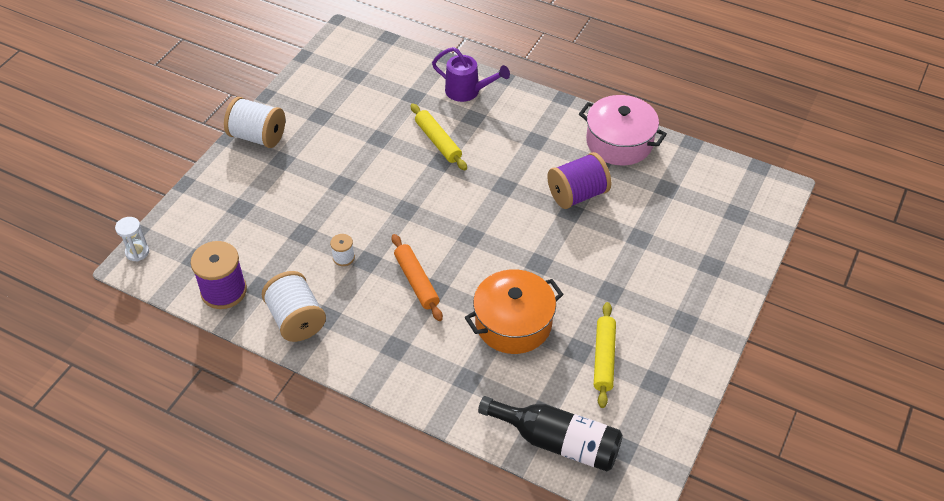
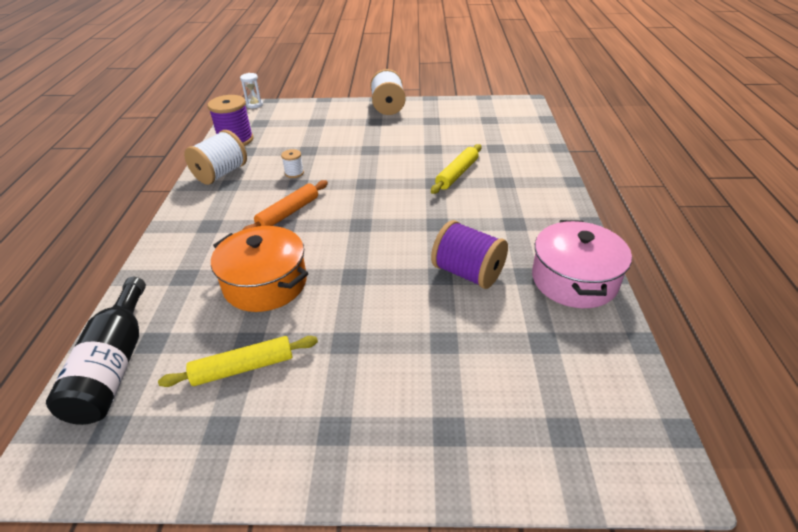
camera: 65 degrees right, 10 degrees down
(467, 91) = (532, 169): purple watering can -> none

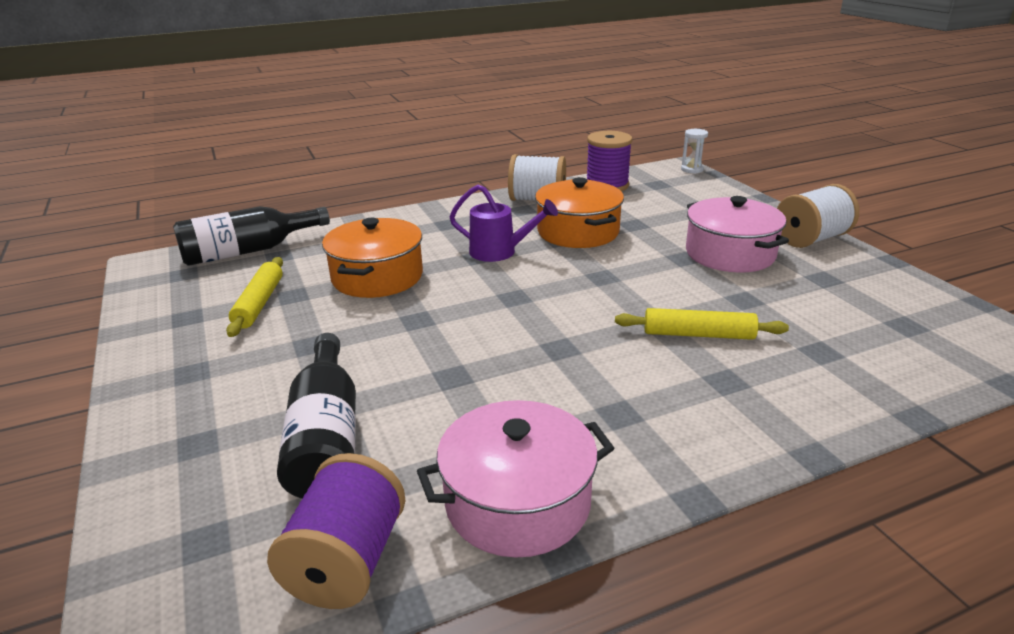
camera: 65 degrees right, 10 degrees down
(243, 368) = (259, 303): yellow rolling pin -> yellow rolling pin turned 45 degrees clockwise
(288, 213) = (500, 252): orange rolling pin -> purple watering can
(294, 173) = (578, 232): white spool -> orange pot
(380, 134) = (730, 254): none -> pink pot
(468, 273) = (471, 396): purple spool -> purple spool (347, 562)
(478, 350) = (326, 437): none -> black bottle

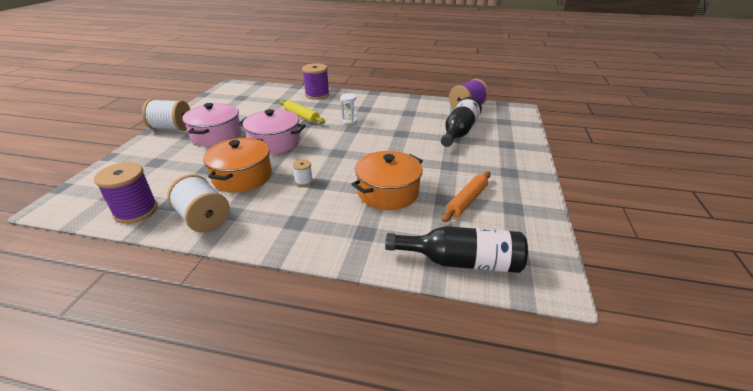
camera: 145 degrees left, 5 degrees up
(259, 303) = (467, 201): yellow rolling pin -> orange rolling pin
(500, 252) = (304, 181): purple watering can -> white spool
(517, 502) = (416, 104): pink pot -> pink pot (274, 142)
(692, 169) = (57, 199): white hourglass -> white hourglass (349, 121)
(802, 409) = (317, 95): none -> purple spool

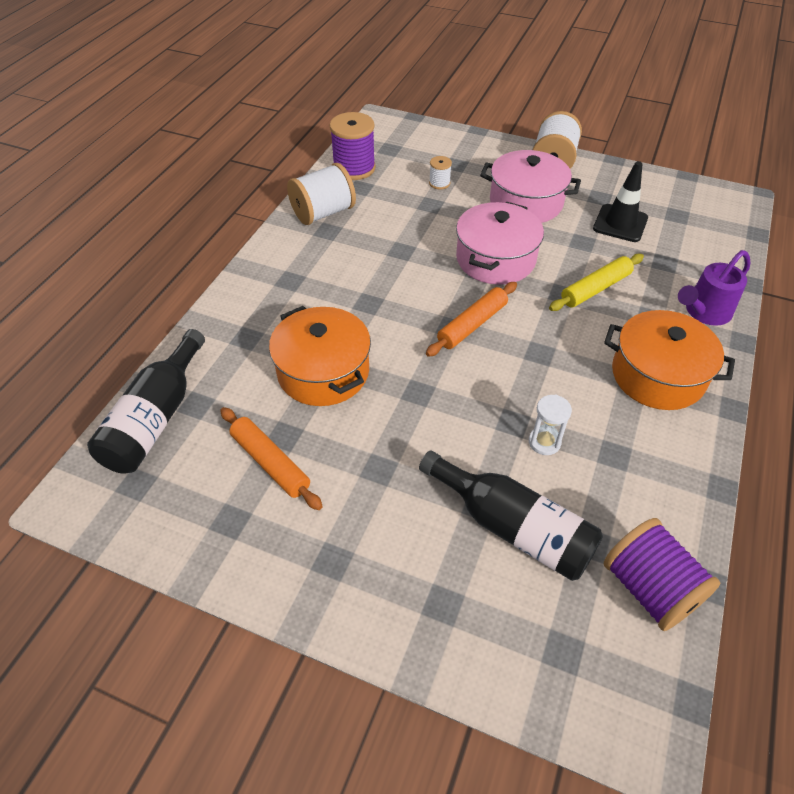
camera: 100 degrees right, 15 degrees up
(242, 176) = (403, 234): orange pot -> orange pot (657, 375)
(245, 110) = (620, 223): none -> black traffic cone
(304, 181) = (377, 288): white spool -> white spool (439, 183)
(317, 95) = (704, 312): purple spool -> purple watering can
(335, 146) = (472, 325): none -> orange rolling pin
(349, 121) = (572, 351): white hourglass -> white hourglass (544, 442)

